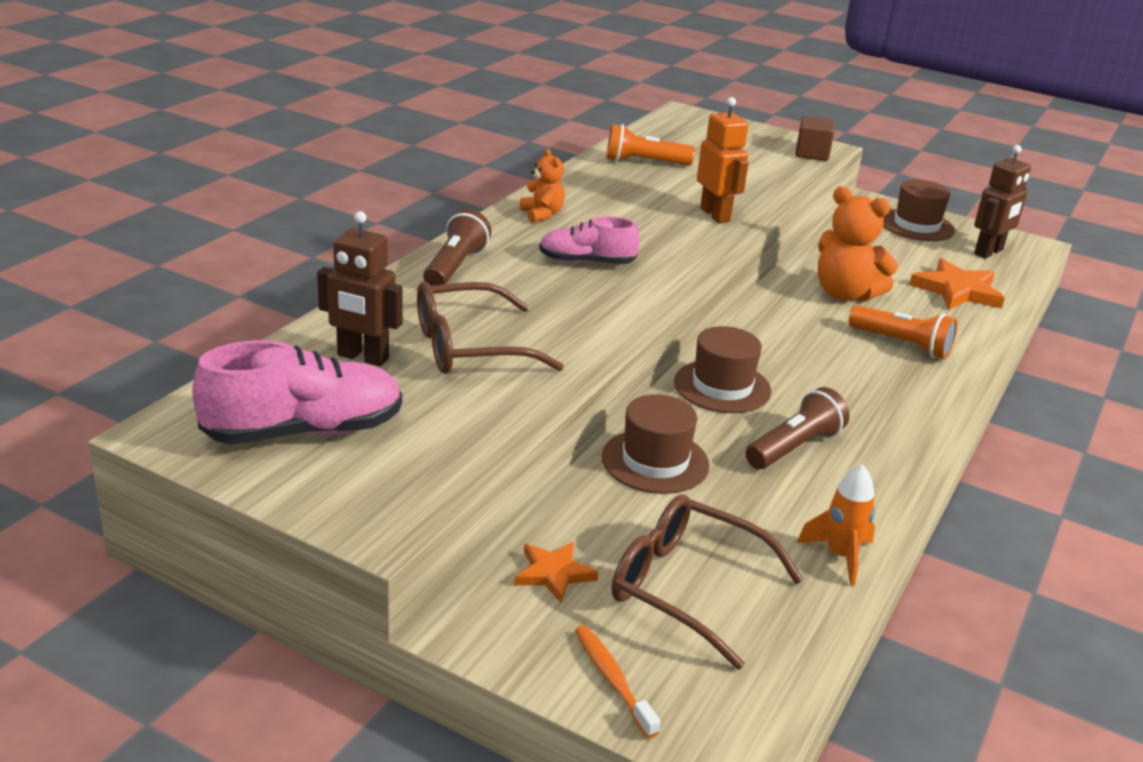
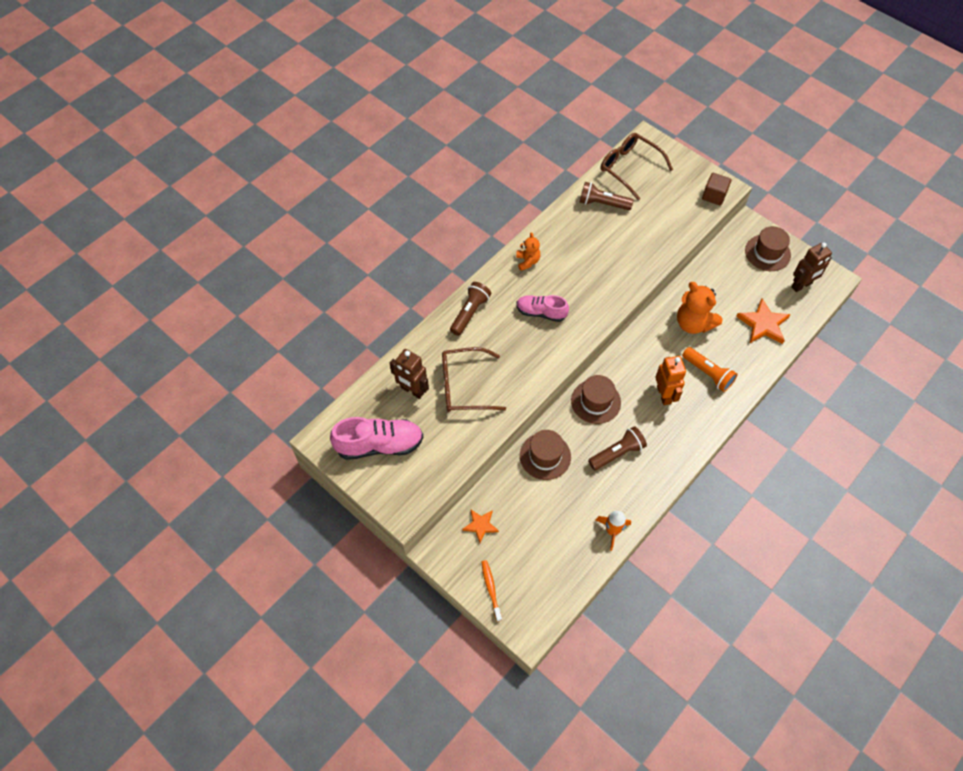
camera: 15 degrees right, 30 degrees up
(643, 162) = (602, 203): orange flashlight -> brown flashlight
(687, 588) = (536, 542): brown glasses -> brown glasses (629, 168)
(715, 215) = (628, 266): orange robot -> orange robot (664, 395)

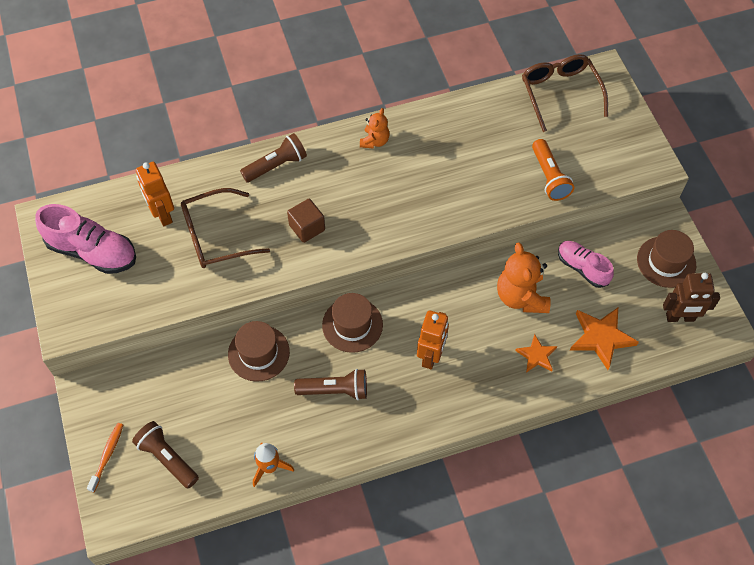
camera: 30 degrees right, 0 degrees up
(412, 390) = (162, 214): brown robot -> orange robot
(464, 386) = (216, 236): brown glasses -> brown glasses turned 45 degrees counterclockwise
(480, 525) = (144, 387): orange star -> orange star (536, 355)
(541, 312) = (349, 200): pink shoe -> pink shoe (582, 268)
(602, 203) = (501, 118): brown flashlight -> brown flashlight (167, 458)
(708, 374) = (497, 359): orange flashlight -> orange flashlight (549, 177)
(714, 196) = (635, 166): brown cube -> brown cube (307, 228)

